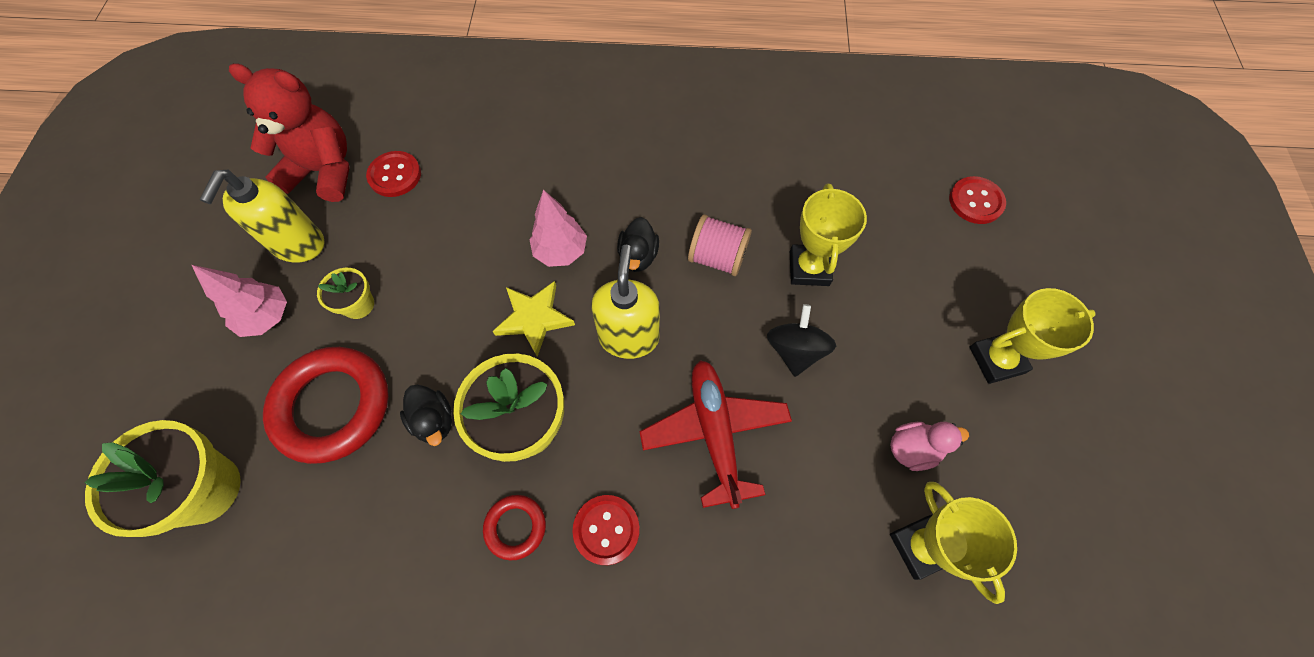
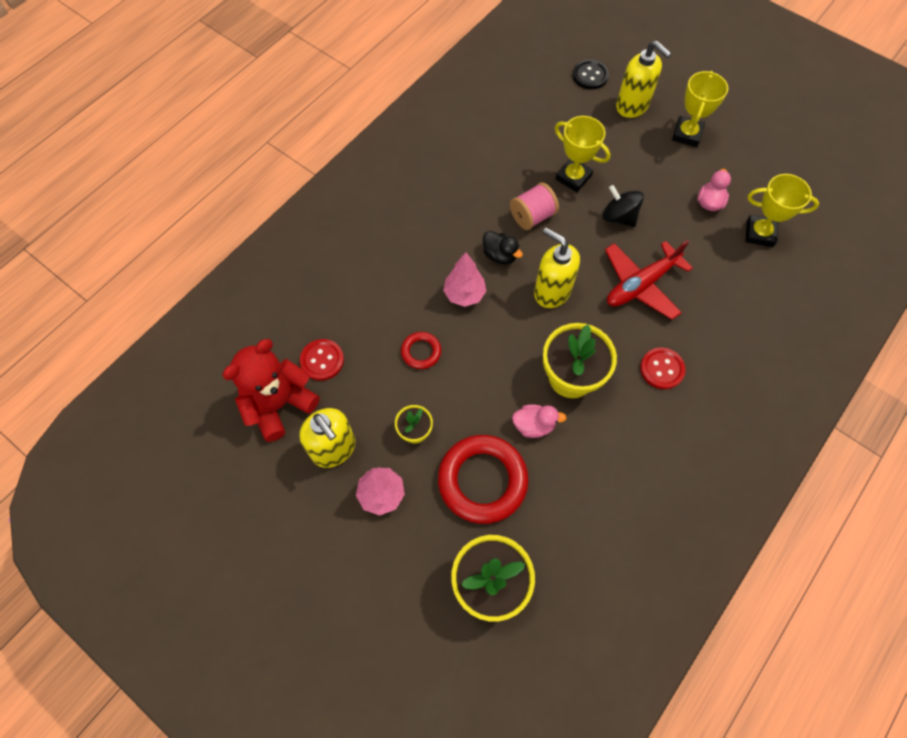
camera: 55 degrees left, 0 degrees up
(434, 420) = (534, 425): black duck -> pink duck
(515, 527) = (631, 414): red ring -> red ring (421, 352)
(534, 318) = (502, 334): yellow star -> none
(715, 433) = (641, 284): red plane -> red plane turned 60 degrees counterclockwise
(975, 201) = (590, 76): red button -> black button
(977, 272) = (632, 106): none -> yellow soap dispenser

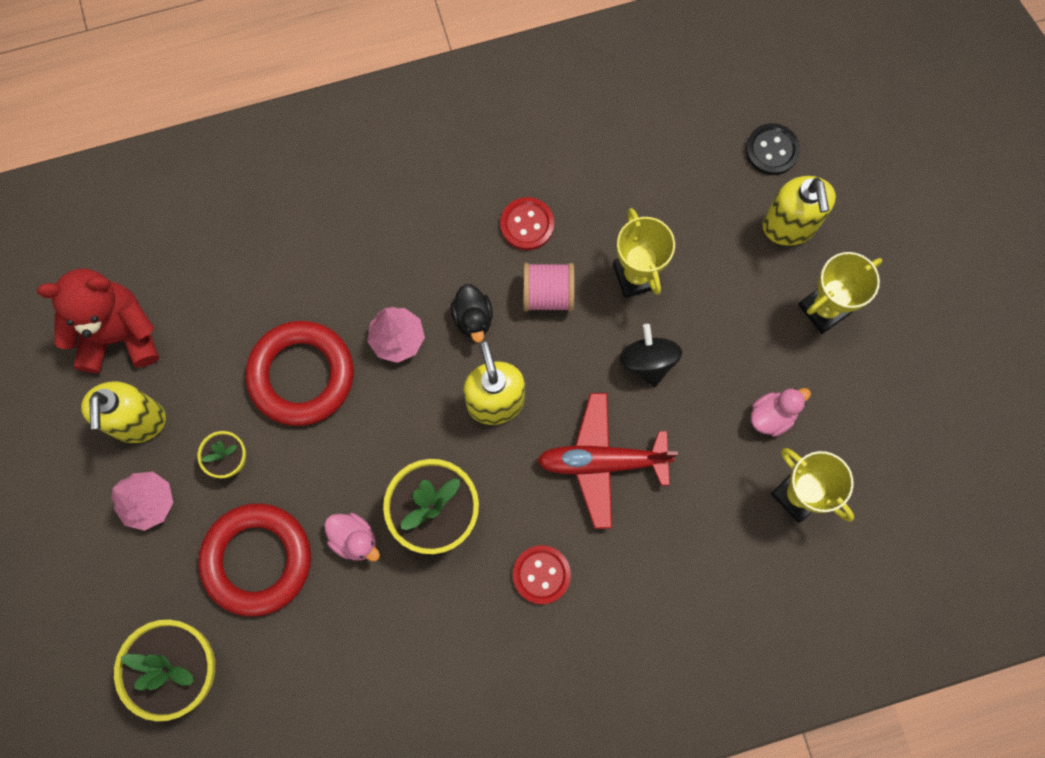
camera: 35 degrees right, 10 degrees up
(322, 360) = (195, 315): red button -> red button (527, 224)
(421, 352) = (301, 375): red ring -> red ring, size x2.05

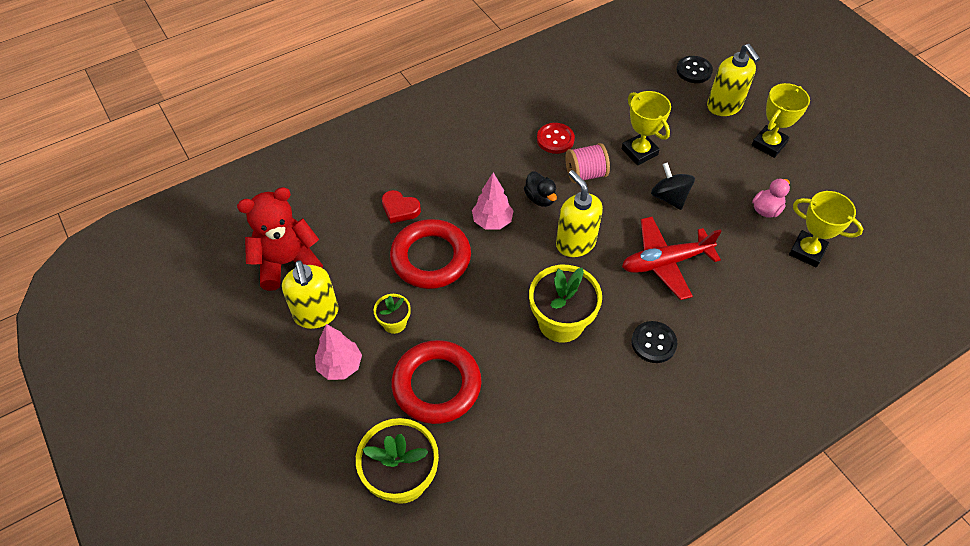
camera: 15 degrees left, 20 degrees down
(283, 288) = (400, 209): none -> red heart
(354, 539) = (506, 353): pink duck -> none
(541, 574) = (653, 343): red button -> black button

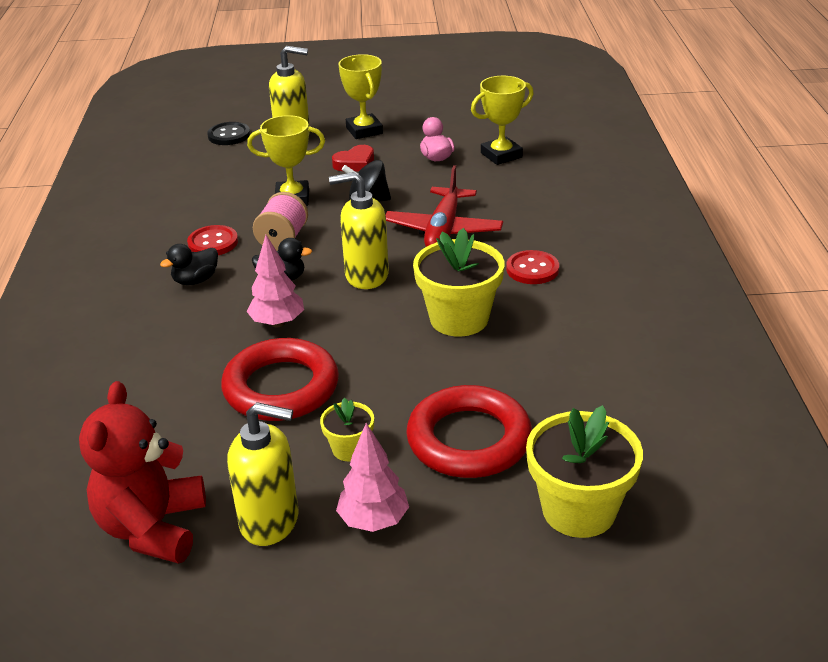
camera: 60 degrees left, 20 degrees down
(400, 209) = (179, 391): red heart -> red heart (355, 163)
(509, 154) = (195, 280): none -> black duck
(653, 343) = (532, 269): black button -> red button

